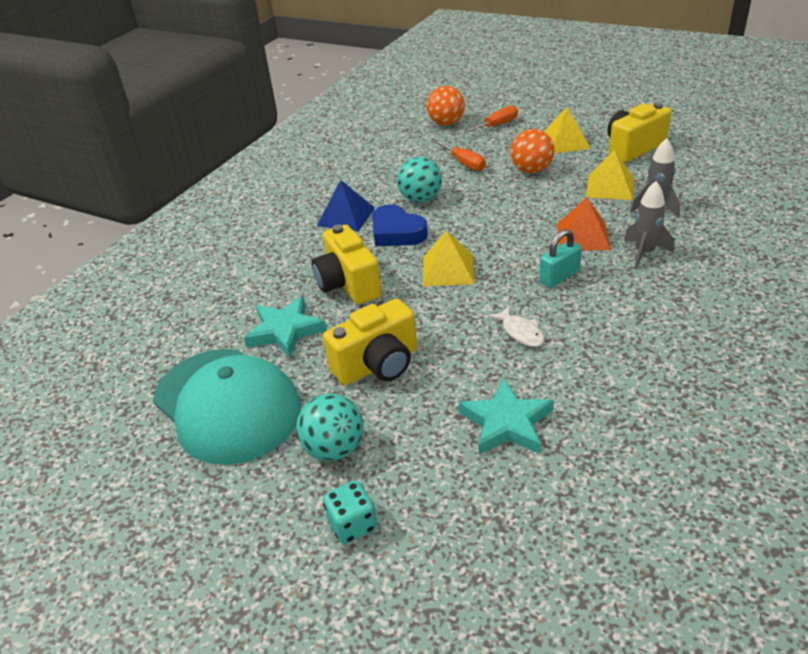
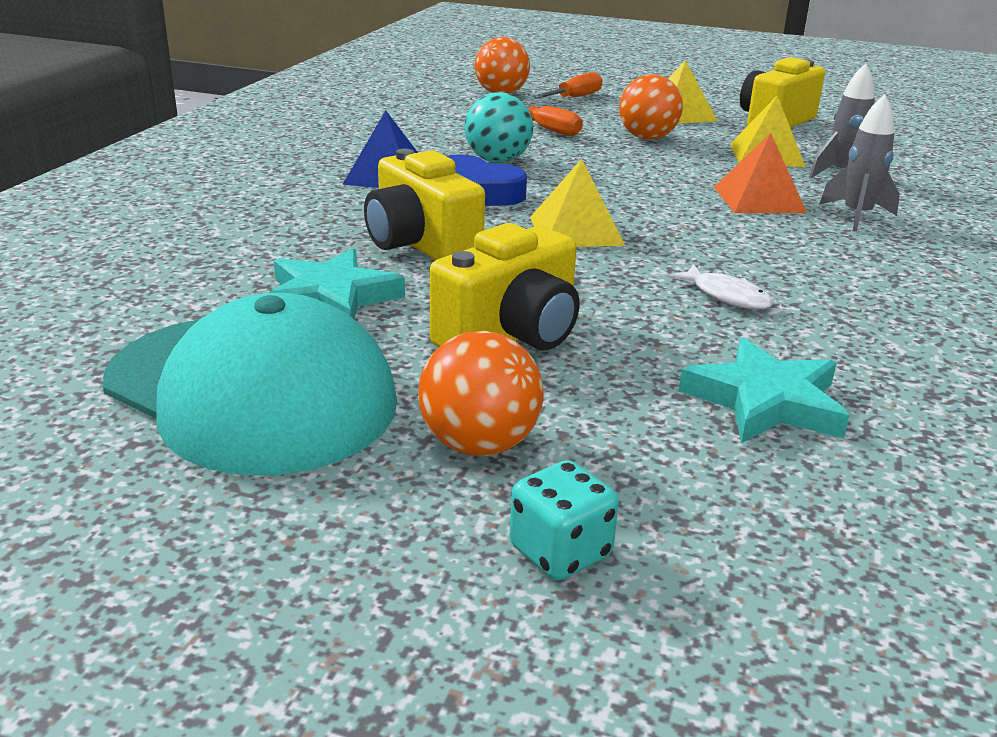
camera: 15 degrees left, 10 degrees down
(334, 448) = (479, 444): turquoise ball -> orange ball
(559, 277) = (749, 238): turquoise padlock -> none

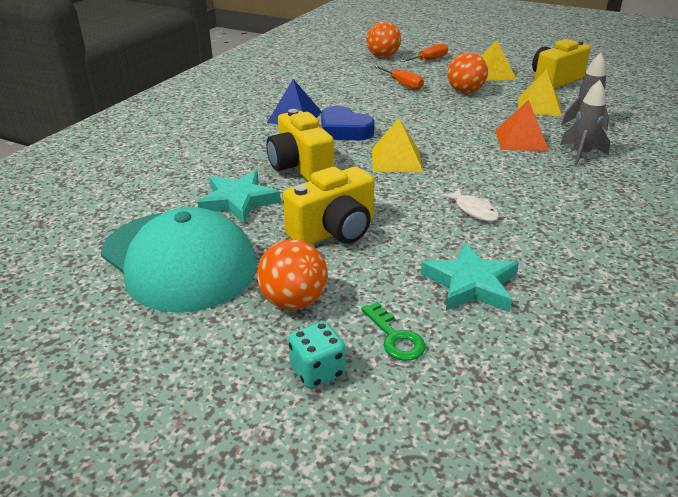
camera: 10 degrees right, 5 degrees up
(497, 161) = (364, 107): turquoise ball -> none
(674, 489) = (395, 337): none -> green key

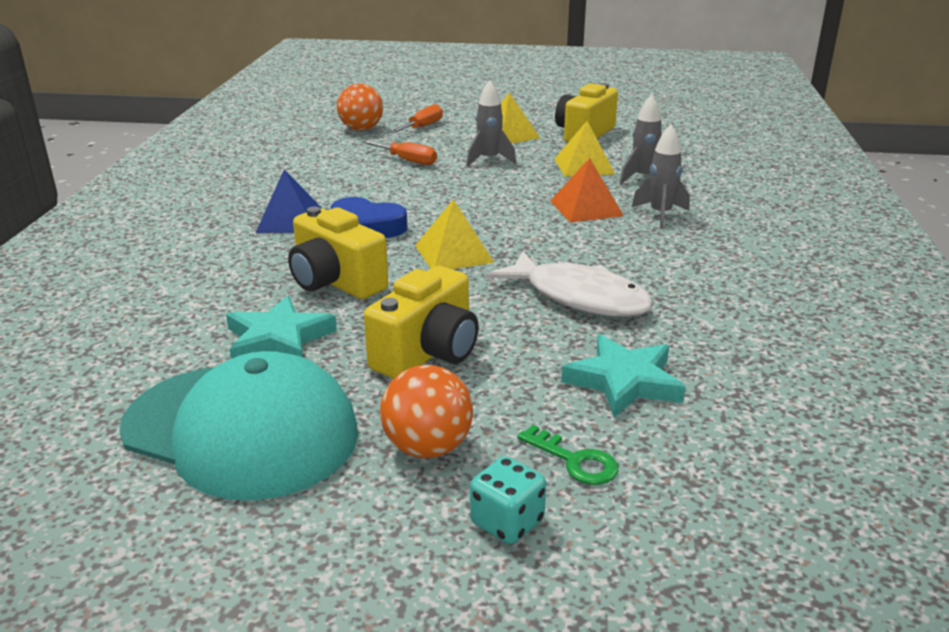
camera: 20 degrees left, 5 degrees down
(465, 92) = (489, 160): orange ball -> grey rocket
(473, 210) = (579, 297): white fish -> white fish, size x2.03

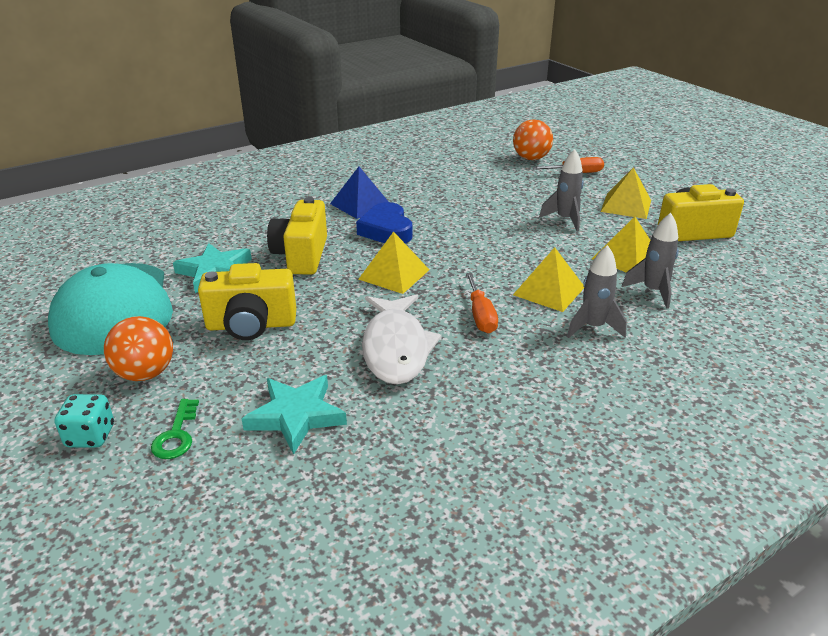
camera: 50 degrees right, 5 degrees up
(407, 161) = (509, 195): orange screwdriver -> orange screwdriver (480, 316)
(586, 208) = (549, 291): orange pyramid -> yellow pyramid

